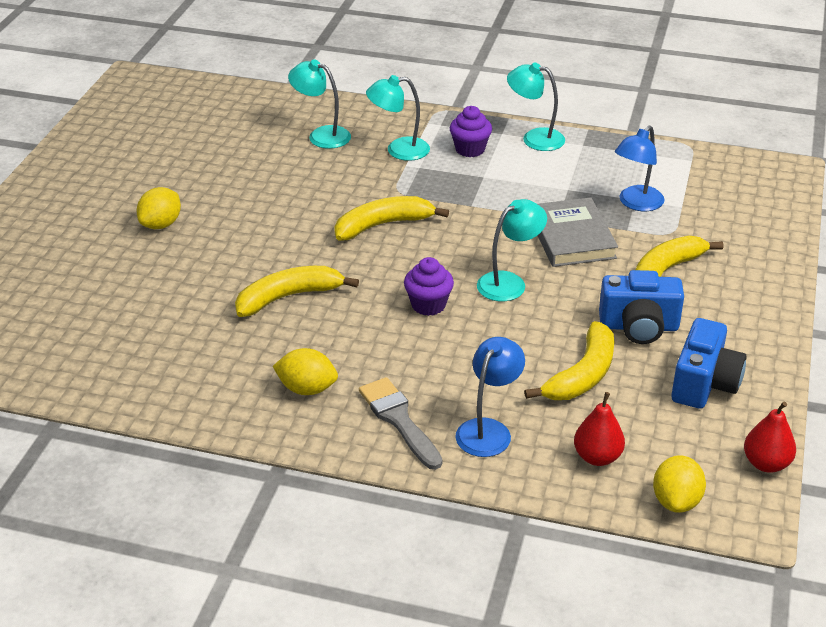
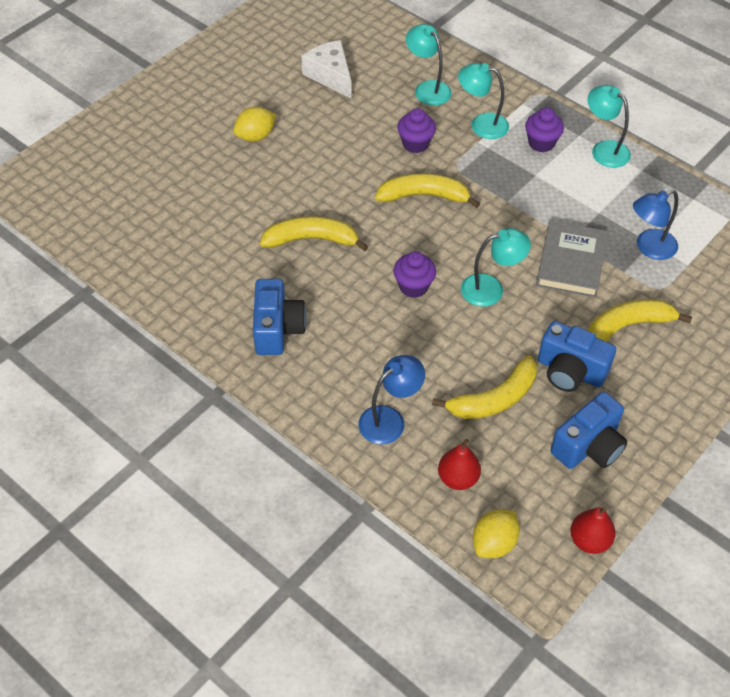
camera: 25 degrees right, 15 degrees up
(209, 151) = (330, 76): none -> white cheese
(307, 389) = (277, 329): yellow lemon -> blue camera
(342, 184) = (415, 144): none -> purple cupcake
(399, 420) = (328, 384): grey brush -> none

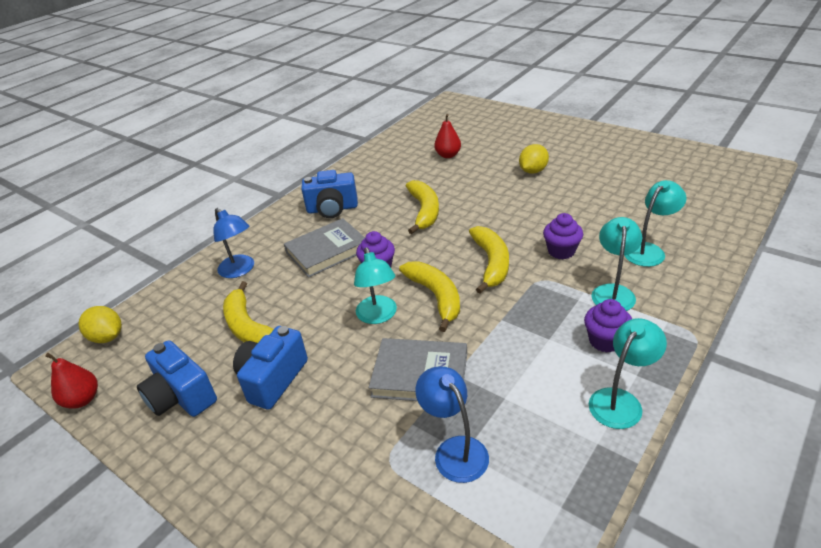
camera: 90 degrees right, 15 degrees down
(255, 136) = (533, 171): yellow lemon -> yellow lemon turned 75 degrees clockwise
(330, 76) = (630, 194): white cheese -> none
(369, 333) = (327, 251): none -> grey book
(458, 478) = (174, 312): red pear -> red pear (448, 155)
(627, 326) = (328, 428): yellow banana -> yellow banana (436, 297)

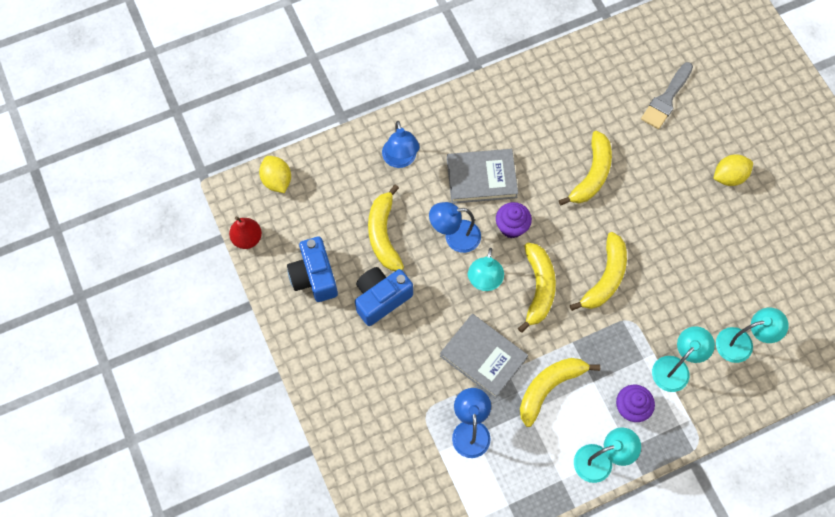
camera: 25 degrees right, 30 degrees up
(326, 298) = (455, 237): none -> blue lamp
(332, 209) = (513, 119): blue camera -> none
(448, 155) = (666, 99): red pear -> grey brush
(510, 365) = (549, 387): none -> yellow banana
(561, 251) = (671, 299): purple cupcake -> none

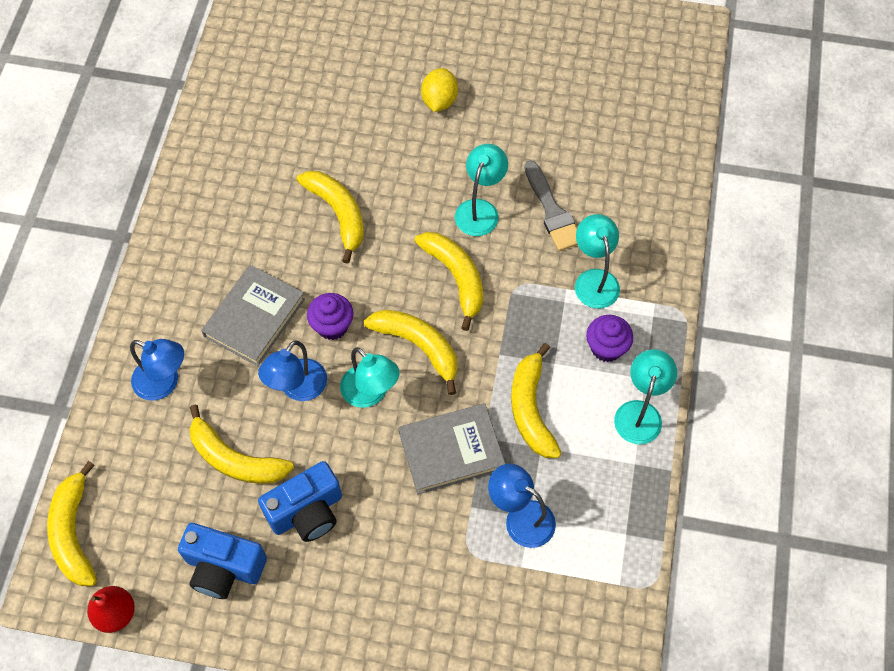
camera: 55 degrees left, 5 degrees down
(277, 180) = (74, 532): yellow lemon -> yellow banana
(381, 299) = (307, 511): blue camera -> blue camera turned 120 degrees counterclockwise
(666, 99) = (315, 95): grey brush -> grey brush (552, 211)
(742, 343) = (611, 207): turquoise lamp -> turquoise lamp (480, 209)

